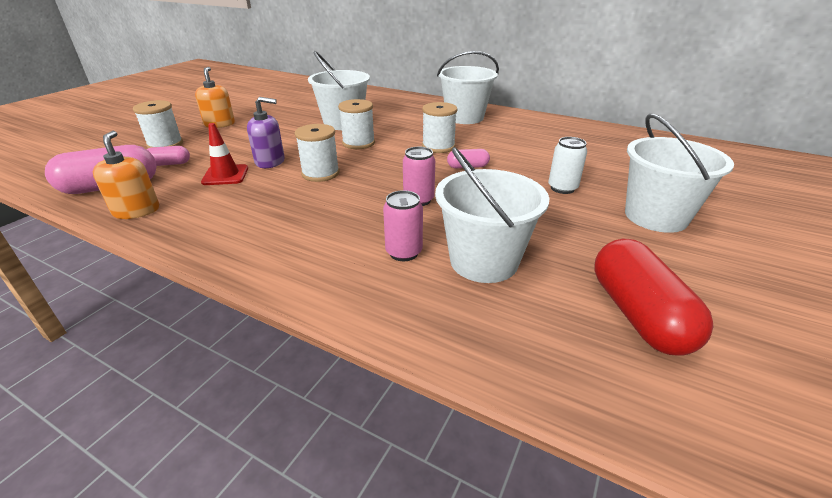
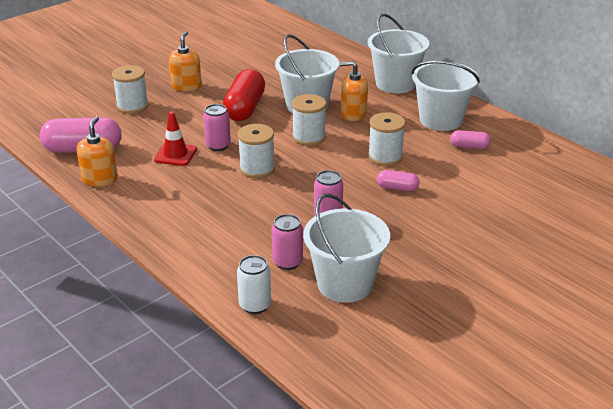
camera: 20 degrees right, 0 degrees up
(169, 164) = (132, 132): pink capsule -> pink capsule (469, 146)
(270, 162) = (218, 146): purple soap dispenser -> pink can
(388, 123) = (353, 114): none -> orange soap dispenser
(562, 188) = (470, 231): white can -> white can (255, 305)
(638, 314) = (429, 350): red capsule -> red capsule (245, 108)
(655, 216) = (530, 279): white bucket -> white bucket (395, 84)

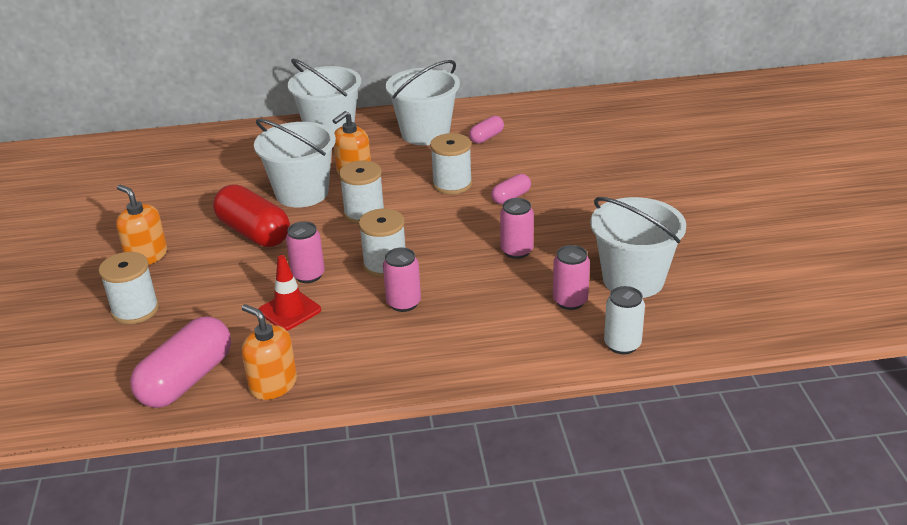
camera: 55 degrees left, 0 degrees up
(220, 192) = (403, 303): none -> pink can

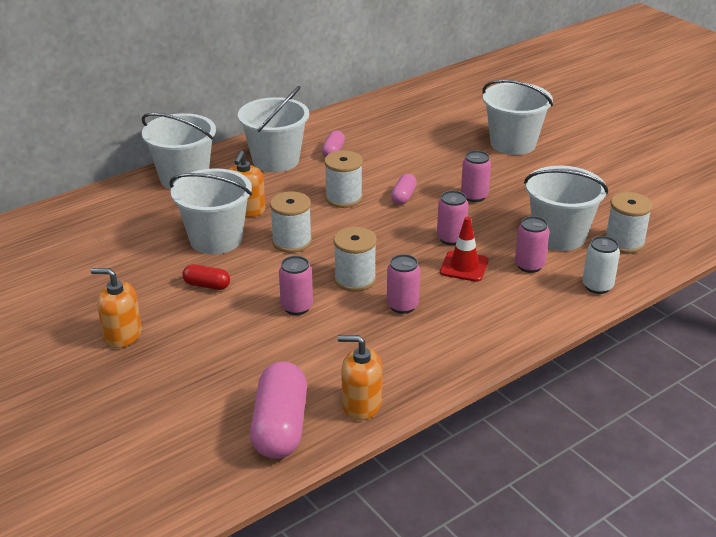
camera: 30 degrees left, 0 degrees up
(135, 310) = (164, 385): white spool -> white spool (624, 242)
(254, 232) = (207, 285): red capsule -> red capsule, size x0.50
(290, 310) = (311, 341): red traffic cone -> red traffic cone (464, 266)
(583, 215) = (474, 196): none -> pink can
(679, 171) = (513, 144): none -> white bucket

